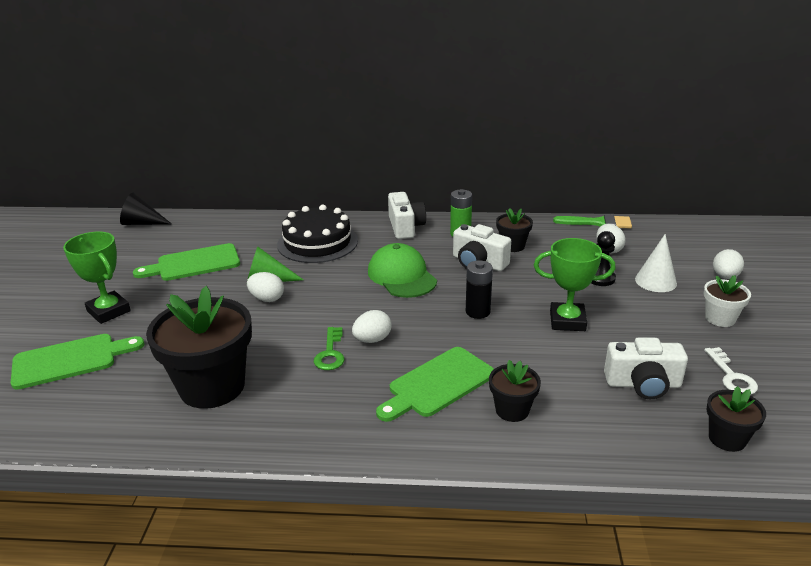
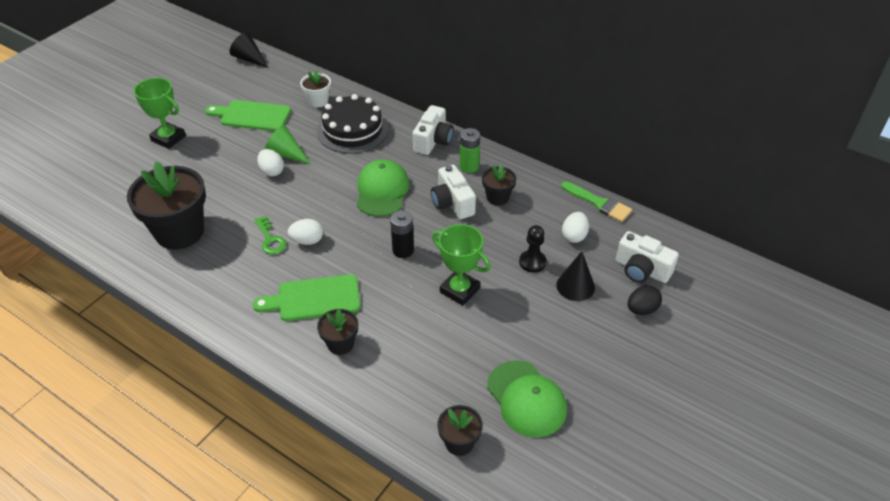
camera: 30 degrees right, 15 degrees up
(70, 360) = (119, 171): green cutting board -> none
(109, 311) = (168, 138): green trophy -> green trophy turned 45 degrees counterclockwise
(330, 353) = (270, 239): green key -> green key turned 60 degrees counterclockwise
(643, 384) = (452, 370): white camera -> white camera (641, 270)
(655, 281) = (575, 286): white cone -> black cone
(720, 318) = (584, 346): white flower pot -> white flower pot (318, 101)
(725, 277) = (642, 309): white egg -> black egg
(732, 376) = (526, 399): white key -> green cap

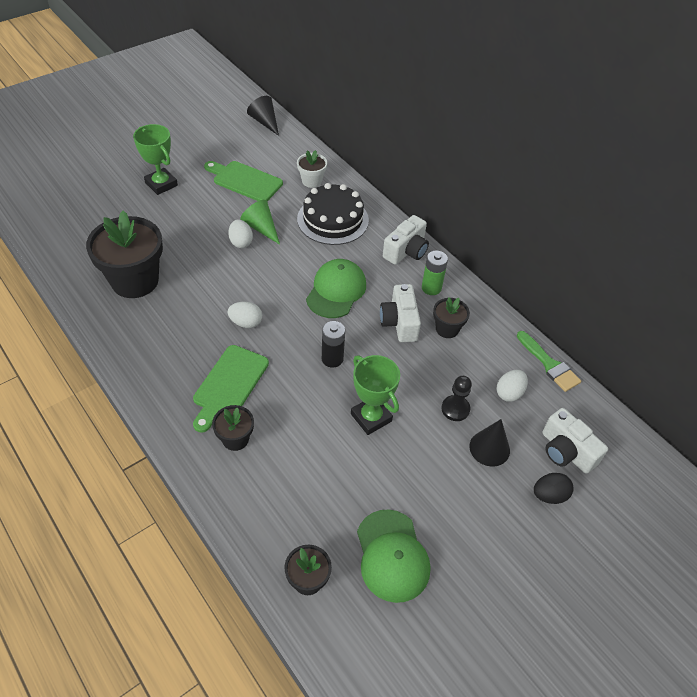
camera: 15 degrees right, 5 degrees up
(270, 239) = (213, 311): green key -> none
(314, 299) = (229, 384): green cutting board -> green cutting board turned 75 degrees counterclockwise

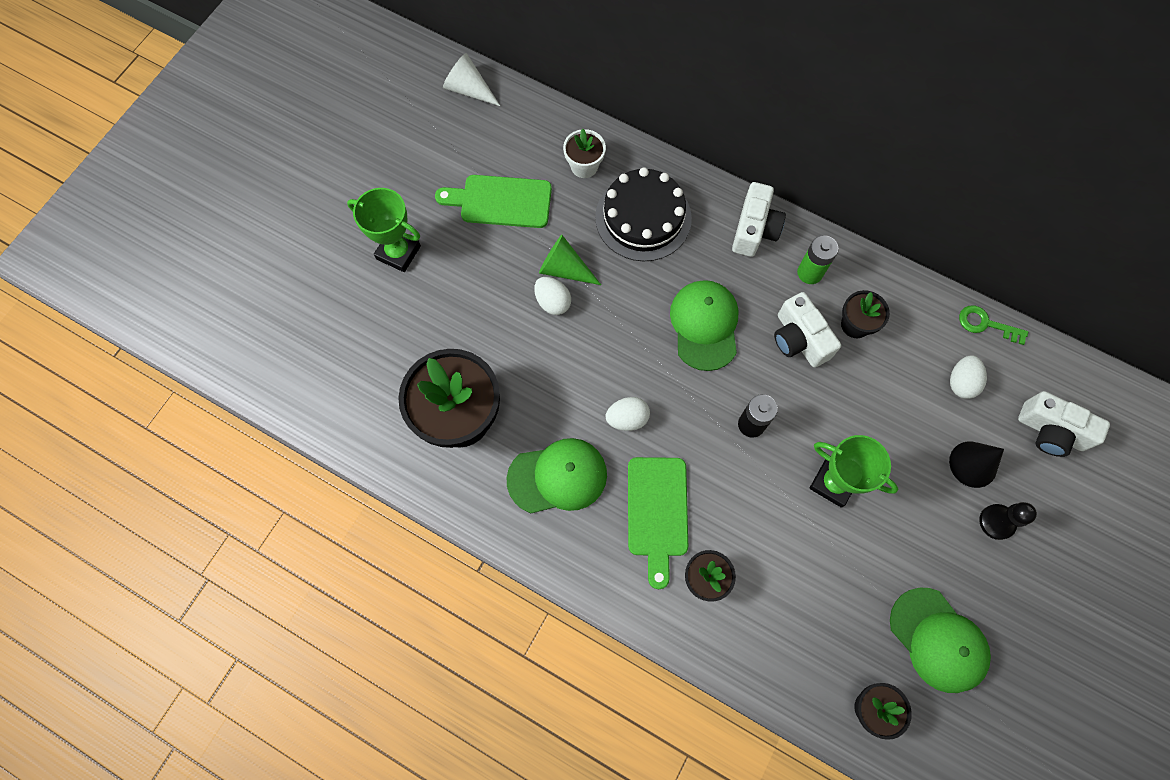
camera: 20 degrees left, 20 degrees up
(175, 337) = (558, 477): none -> green cap
(265, 122) = (469, 89): black cone -> white cone
(455, 409) = (915, 430): black pawn -> black pawn (997, 522)
(549, 364) = (985, 324): green brush -> green key
(549, 495) = (1057, 494): black egg -> none

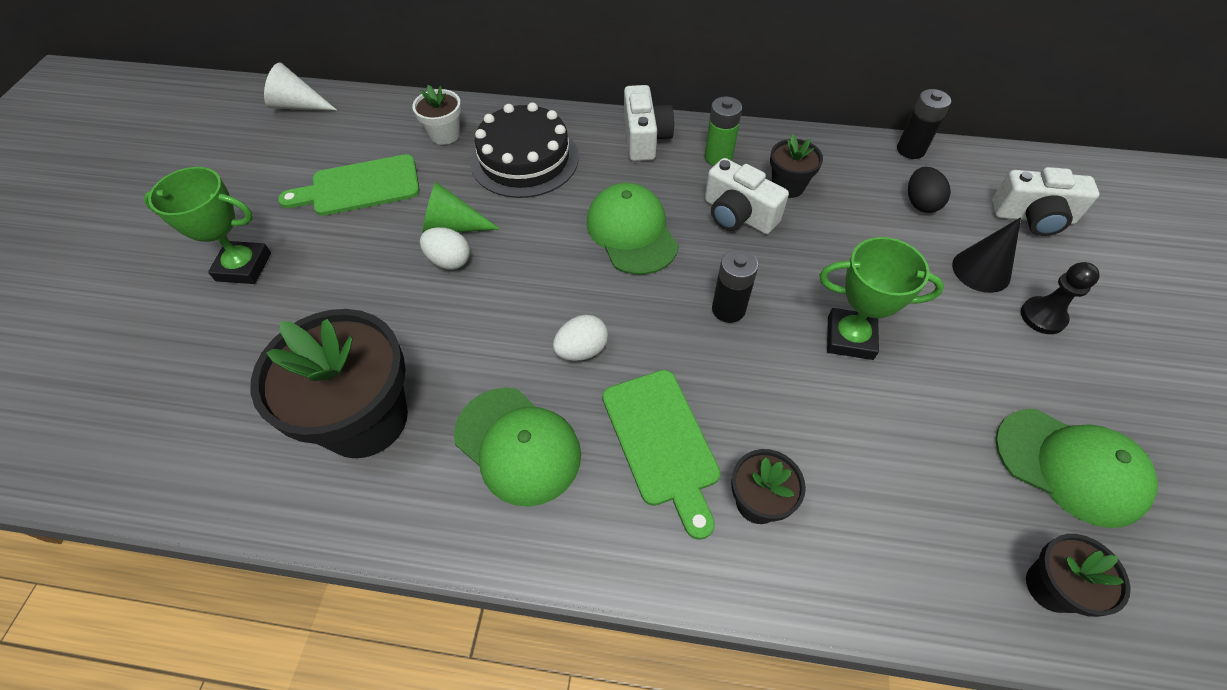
camera: 20 degrees left, 15 degrees down
(558, 477) = (518, 445): green cap -> green cap turned 75 degrees clockwise
(961, 382) = (920, 203): white egg -> black egg
(985, 324) = (910, 150): green key -> black battery

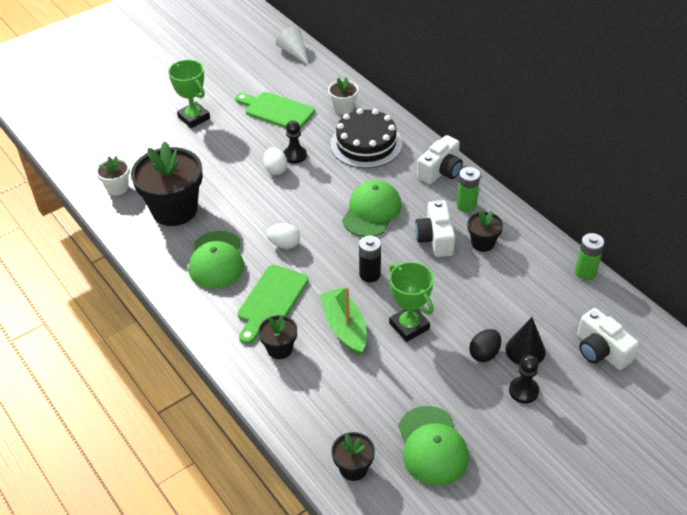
camera: 45 degrees right, 10 degrees down
(225, 454) = (117, 188): none -> white flower pot
(453, 226) = (295, 155): green cone -> black pawn
(790, 401) = (344, 328): none -> green boat
(910, 150) = (585, 272): black battery -> green battery
(920, 203) = (545, 300): black egg -> black egg (484, 354)

